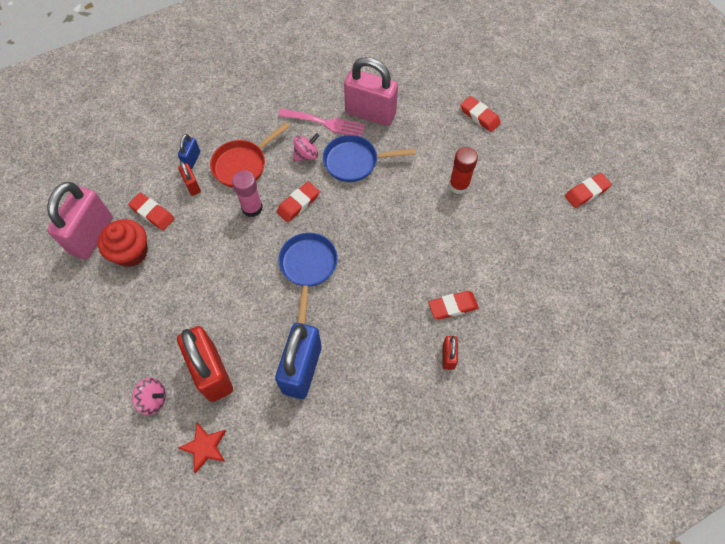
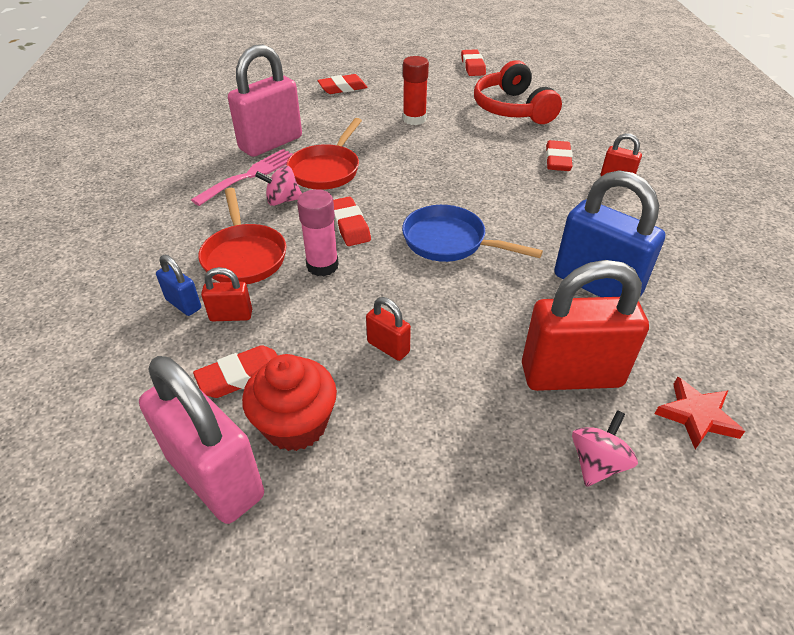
camera: 65 degrees left, 20 degrees down
(198, 271) = (388, 347): none -> red padlock
(306, 155) = (282, 200): pink spinning top -> pink spinning top turned 90 degrees counterclockwise
(354, 162) = (326, 170): blue pan -> red pan
(522, 249) = (513, 109): none -> red headphones

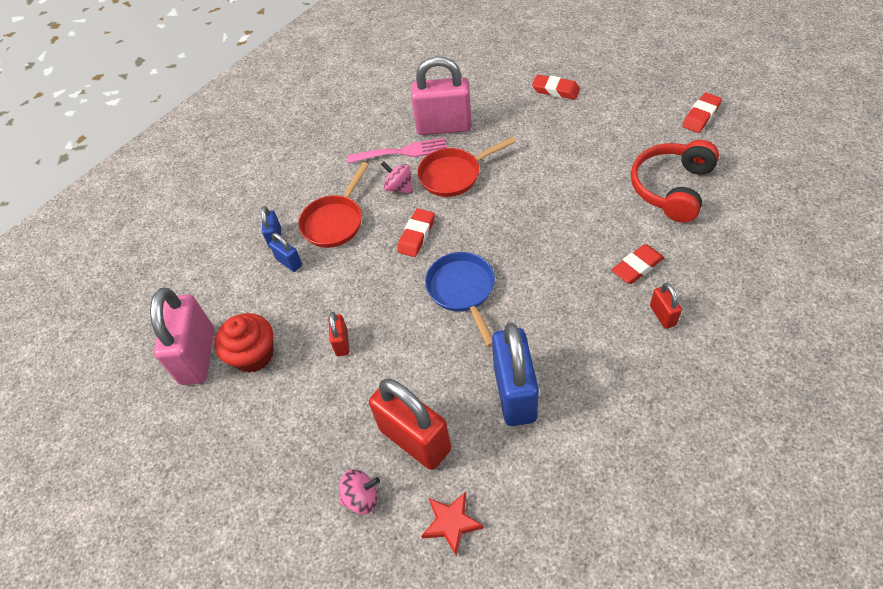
camera: 50 degrees right, 10 degrees up
(231, 315) = (289, 262): red padlock -> blue padlock
(241, 376) = (258, 306): red eraser -> none
(322, 266) = (368, 258): pink glue stick -> none
(414, 119) = (573, 156): red glue stick -> none

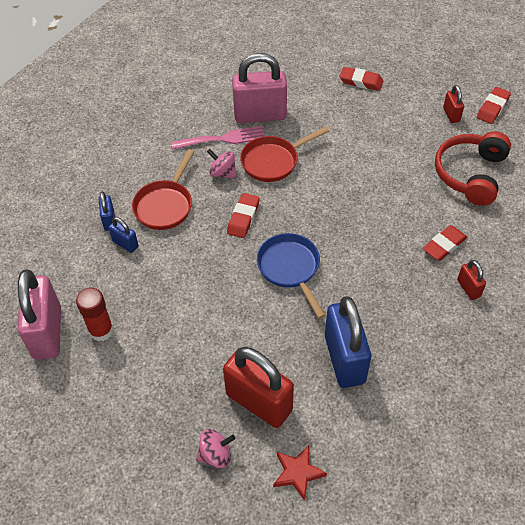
camera: 10 degrees left, 0 degrees up
(253, 355) = (101, 330): red cupcake -> red glue stick
(342, 343) = (183, 318): red padlock -> red padlock (451, 115)

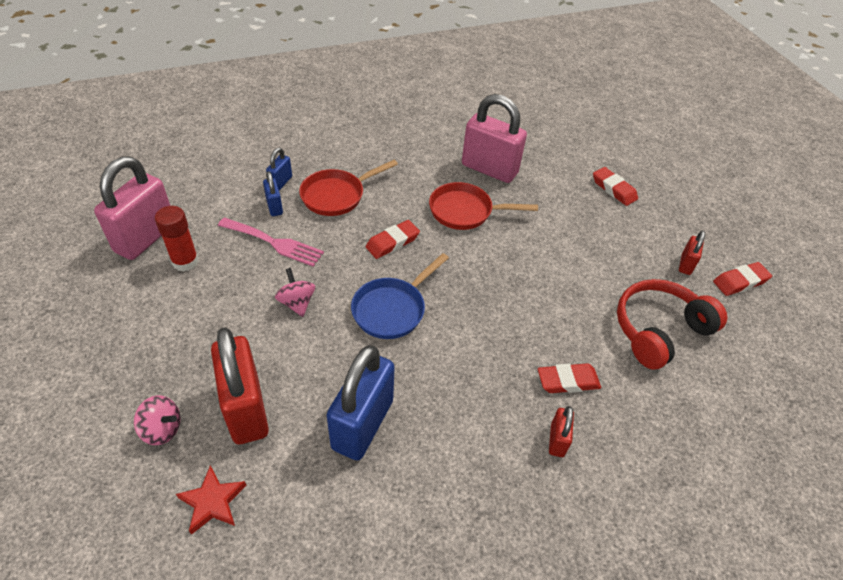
camera: 30 degrees right, 5 degrees down
(223, 139) = (438, 171): pink fork -> pink fork (274, 243)
(223, 173) = (411, 197): pink spinning top -> pink spinning top (297, 303)
(290, 268) = (392, 309): blue pan -> blue pan turned 150 degrees counterclockwise

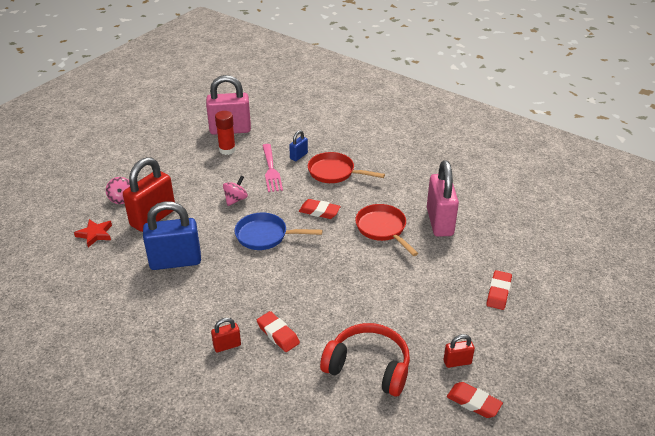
camera: 60 degrees right, 10 degrees down
(281, 182) = (321, 148): blue padlock -> none

